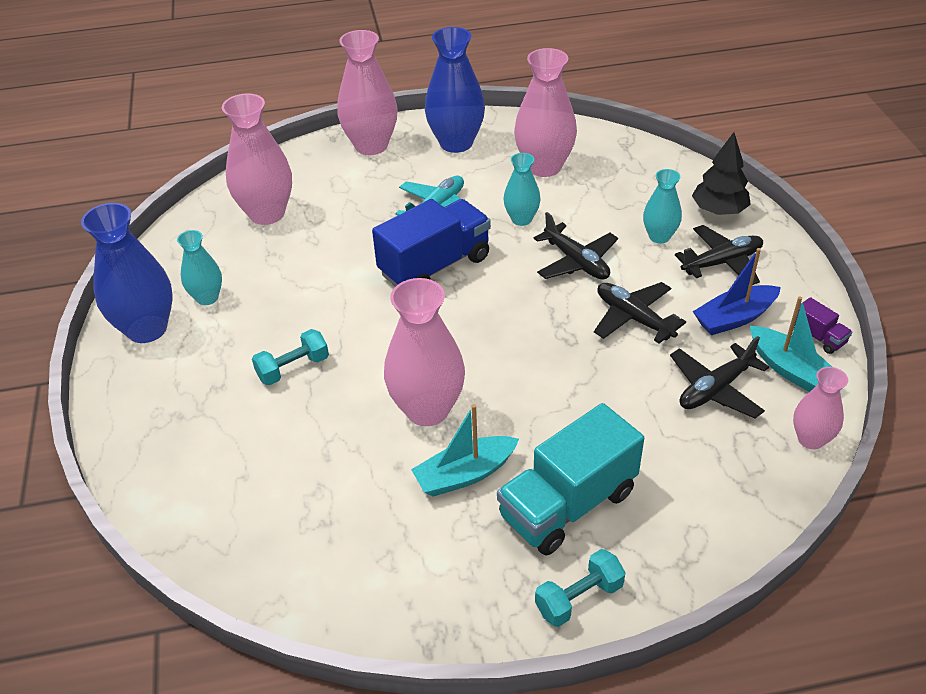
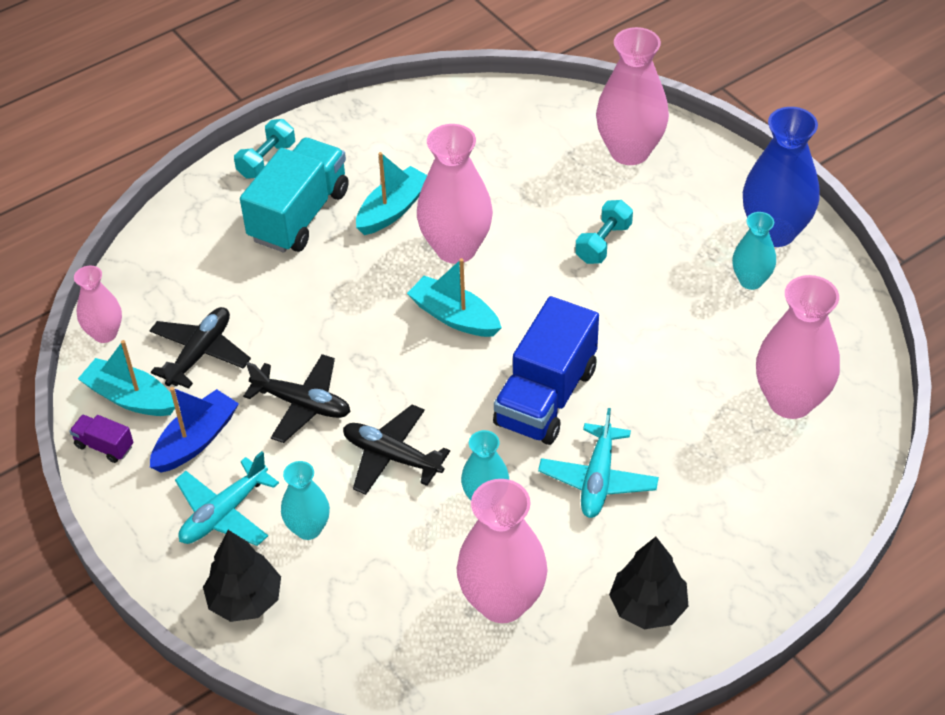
camera: 155 degrees right, 5 degrees up
(371, 145) = (759, 559): pink vase -> pink vase (629, 151)
(456, 143) = (648, 606): blue vase -> black tree
(468, 347) = (454, 317): none -> turquoise boat
(722, 263) = (224, 513): black plane -> turquoise plane

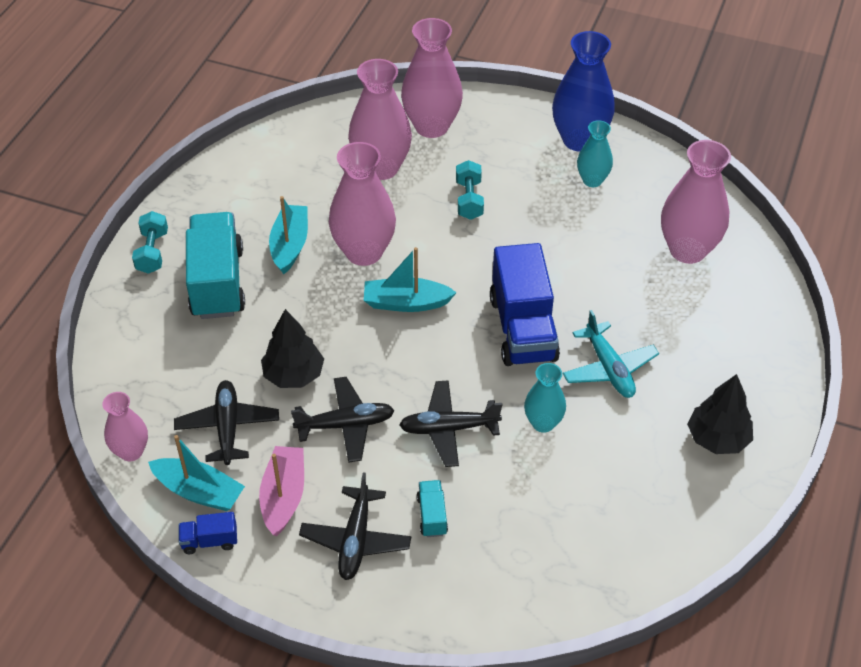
camera: 35 degrees left, 0 degrees up
(104, 446) = (209, 541): purple truck -> blue truck
(130, 398) = (199, 491): turquoise boat -> turquoise boat turned 150 degrees counterclockwise
(196, 440) = (283, 496): blue boat -> pink boat
(224, 513) = (356, 540): turquoise plane -> black plane
(245, 599) = (430, 596): black tree -> black tree (294, 375)
(308, 528) = (432, 515): turquoise vase -> turquoise truck
(502, 602) = (618, 490): pink vase -> pink vase (381, 168)

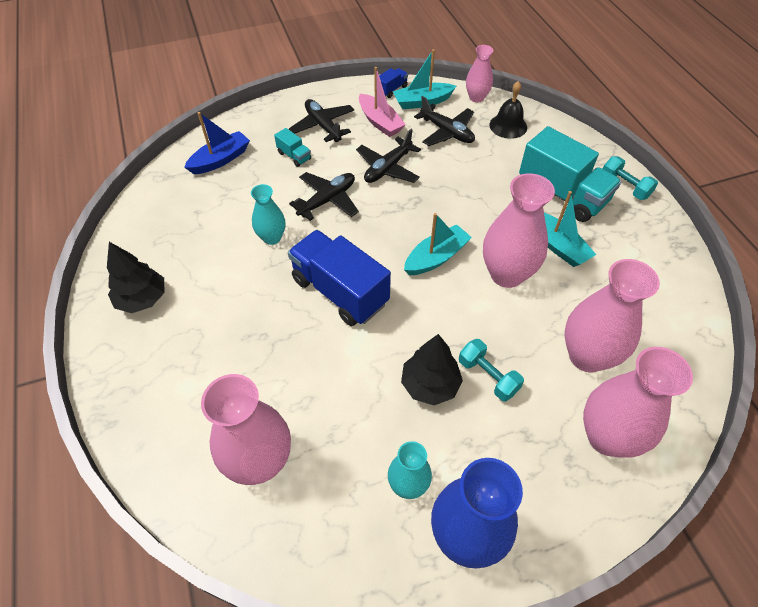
camera: 140 degrees right, 5 degrees up
(154, 388) = (508, 126): none -> black bell
(294, 375) = (448, 174): black tree -> black tree (430, 385)
(525, 572) = (220, 160): none -> blue boat
(609, 368) = (254, 301): turquoise plane -> none

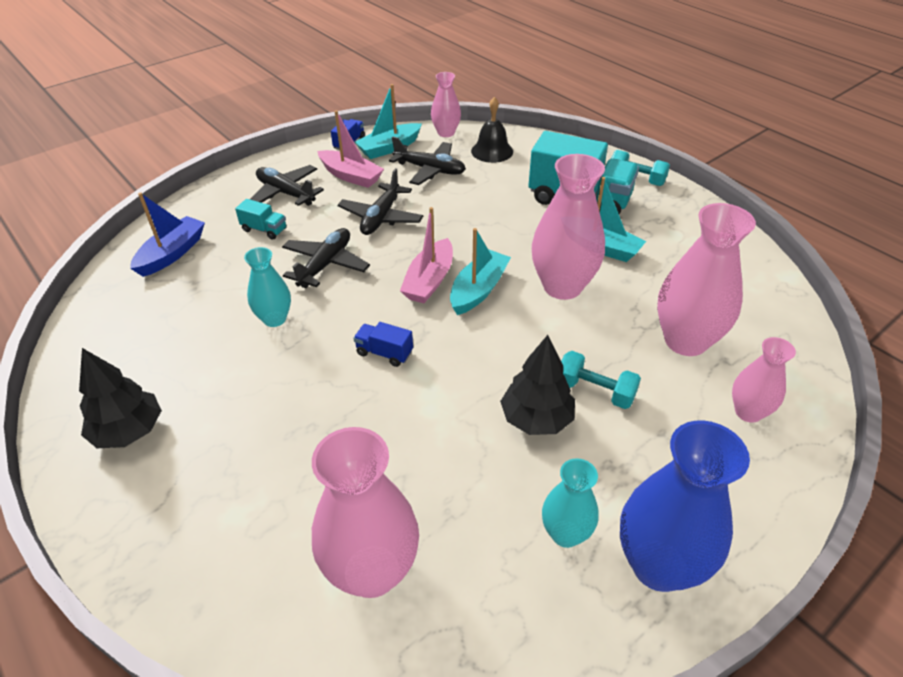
camera: 20 degrees left, 10 degrees down
(340, 291) = (384, 353): blue truck -> blue truck, size x0.44
(401, 237) = (429, 280): none -> pink boat
(607, 437) = (748, 412): pink vase -> pink vase, size x0.56

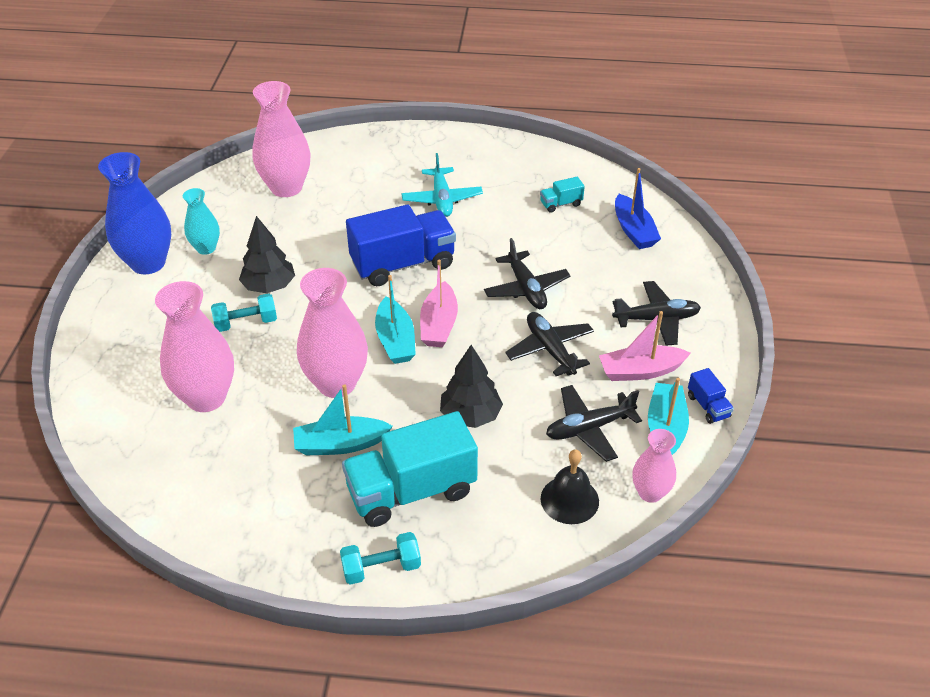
camera: 135 degrees right, 0 degrees up
(129, 431) = (475, 159): black tree -> black tree (470, 415)
(244, 402) = (442, 199): none -> turquoise plane
(264, 230) = (612, 283): turquoise truck -> turquoise truck (561, 204)
(274, 319) = (498, 240): turquoise vase -> none
(384, 353) = (403, 264): blue truck -> blue truck, size x2.28
(429, 280) = (439, 324): pink boat -> pink boat turned 150 degrees counterclockwise
(748, 412) = (133, 371): pink vase -> none

